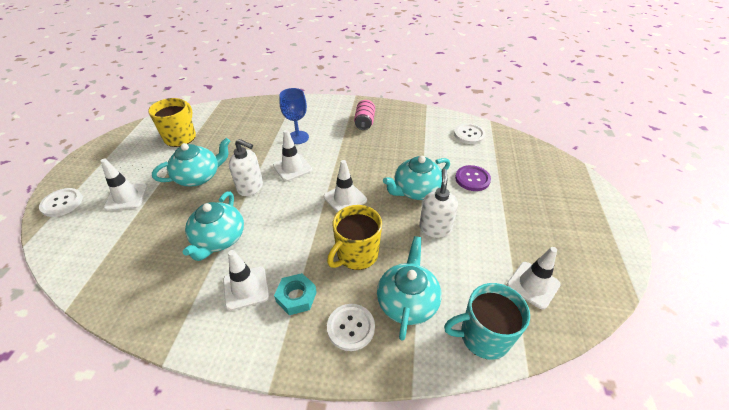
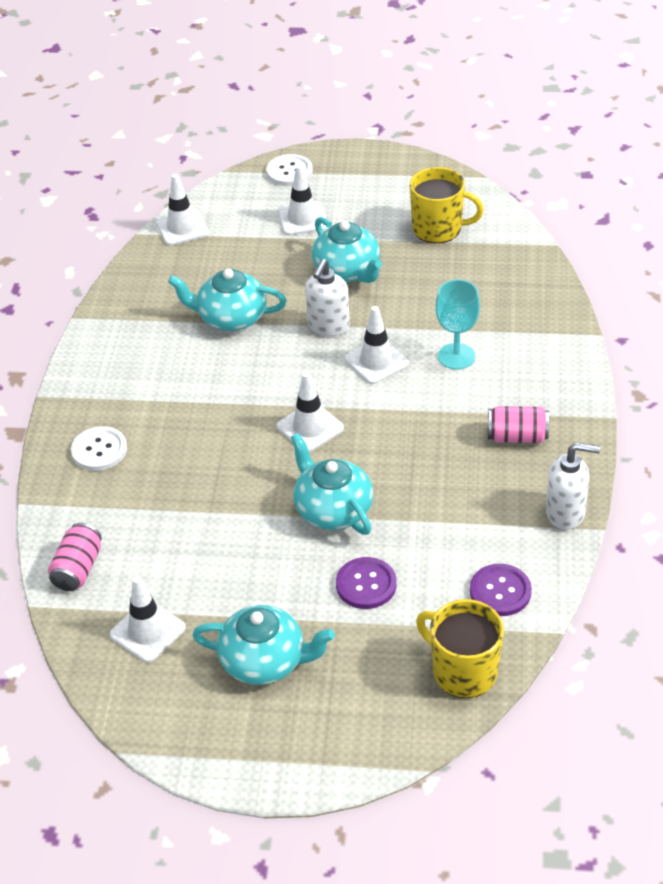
camera: 90 degrees right, 0 degrees up
(246, 288) = (157, 356): white traffic cone -> white traffic cone (182, 228)
(296, 297) = (142, 400): turquoise nut -> none
(298, 137) = (456, 356): blue goblet -> turquoise goblet
(356, 254) = (204, 448): yellow mug -> yellow mug (463, 671)
(407, 301) = (130, 499): turquoise teapot -> turquoise teapot (265, 661)
(435, 228) = (251, 530): white soap dispenser -> white soap dispenser (565, 513)
(469, 135) = (500, 591): white button -> purple button
(483, 336) = (78, 569): turquoise mug -> pink can

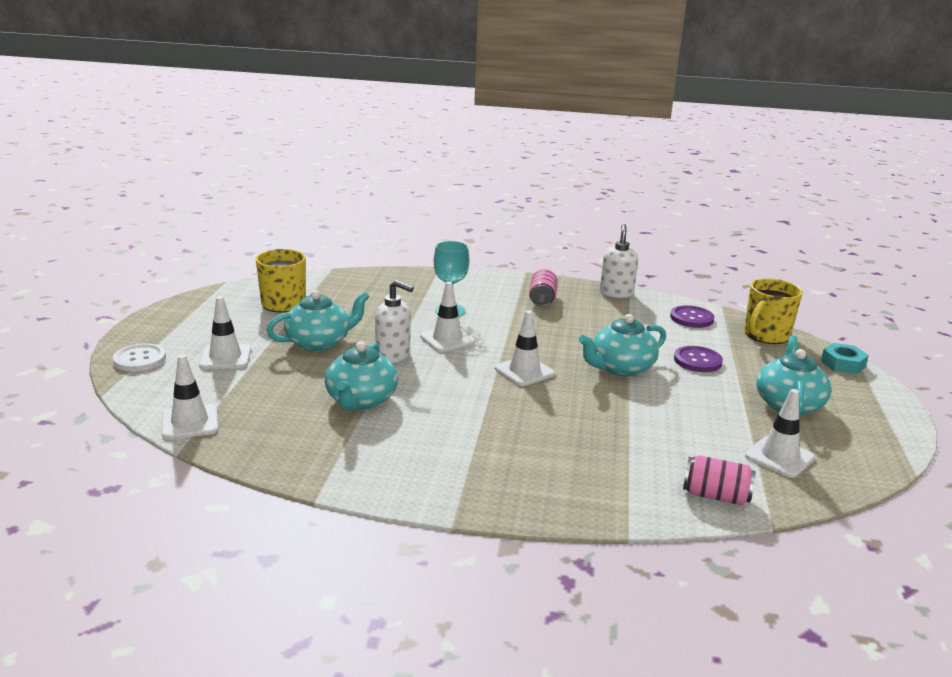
camera: 90 degrees left, 20 degrees down
(99, 450) = (547, 482): white button -> none
(387, 746) = (842, 364): none -> turquoise nut

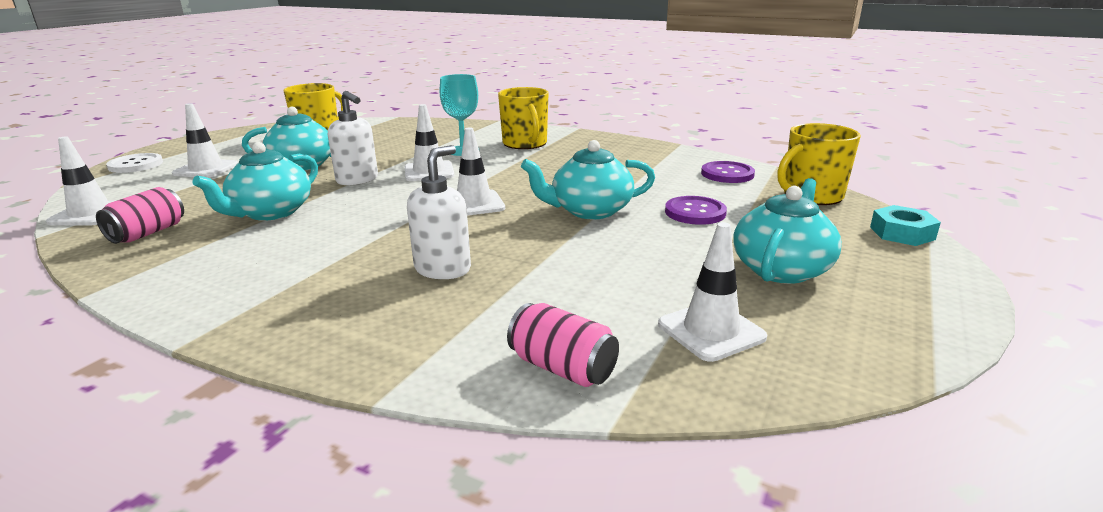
camera: 20 degrees right, 0 degrees up
(497, 297) = (525, 144): none -> yellow mug
(542, 300) = (570, 148): pink can -> pink can (148, 233)
(616, 293) = (658, 148): white soap dispenser -> white soap dispenser (443, 269)

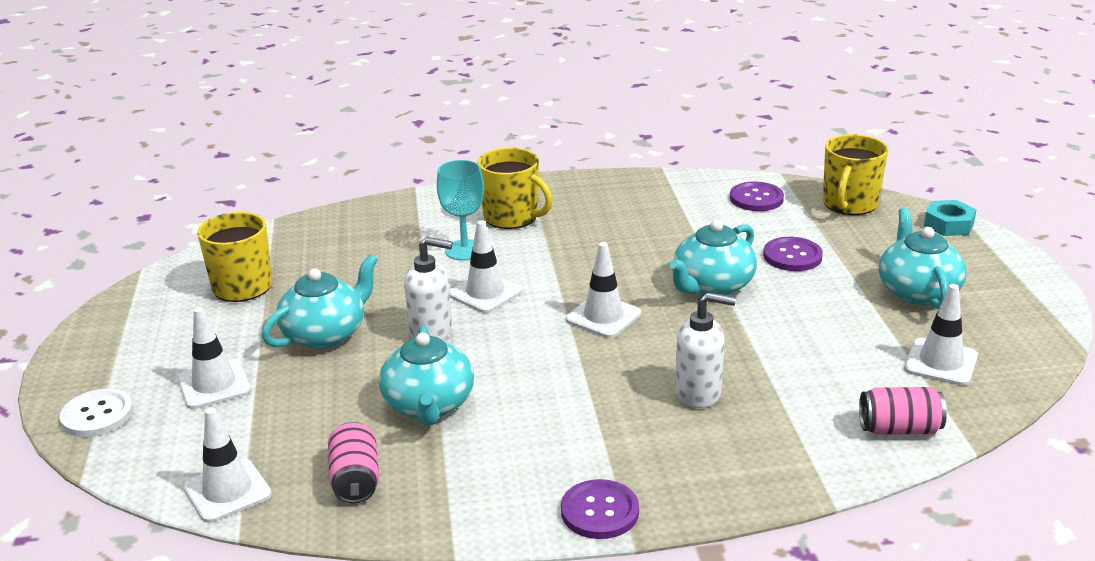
camera: 35 degrees left, 5 degrees up
(211, 313) = (600, 511): none -> purple button
(443, 269) = (699, 393): white soap dispenser -> white soap dispenser turned 105 degrees clockwise

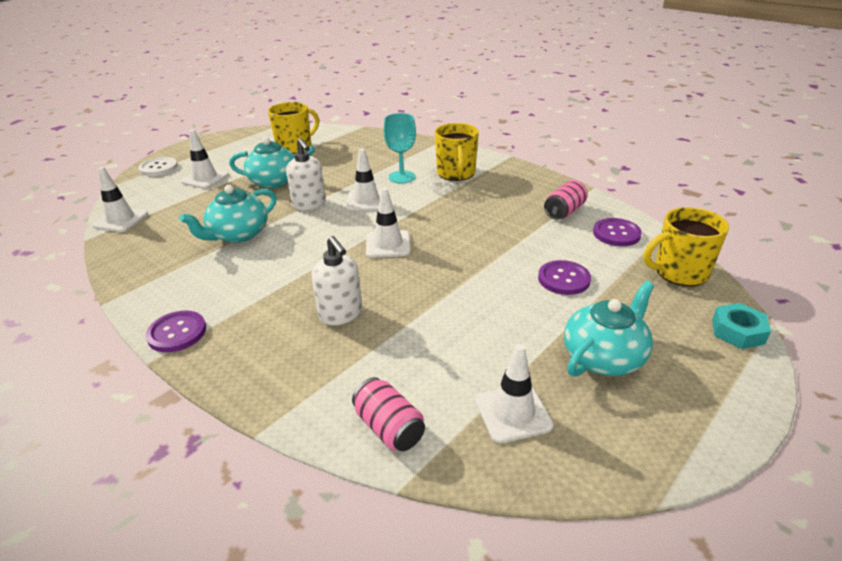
camera: 50 degrees right, 5 degrees up
(355, 480) = (153, 246): pink can -> pink can (564, 211)
(712, 286) = (476, 265): turquoise teapot -> none

